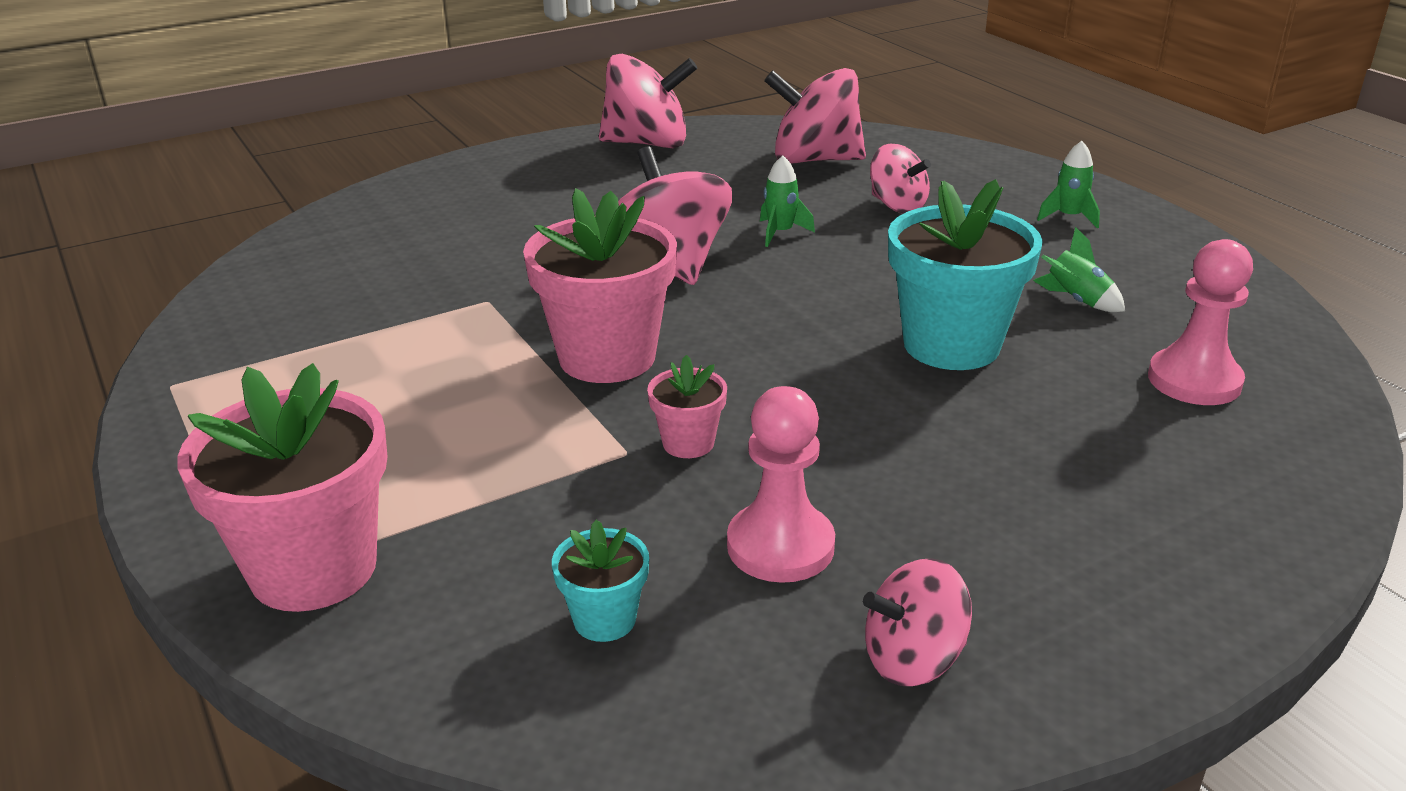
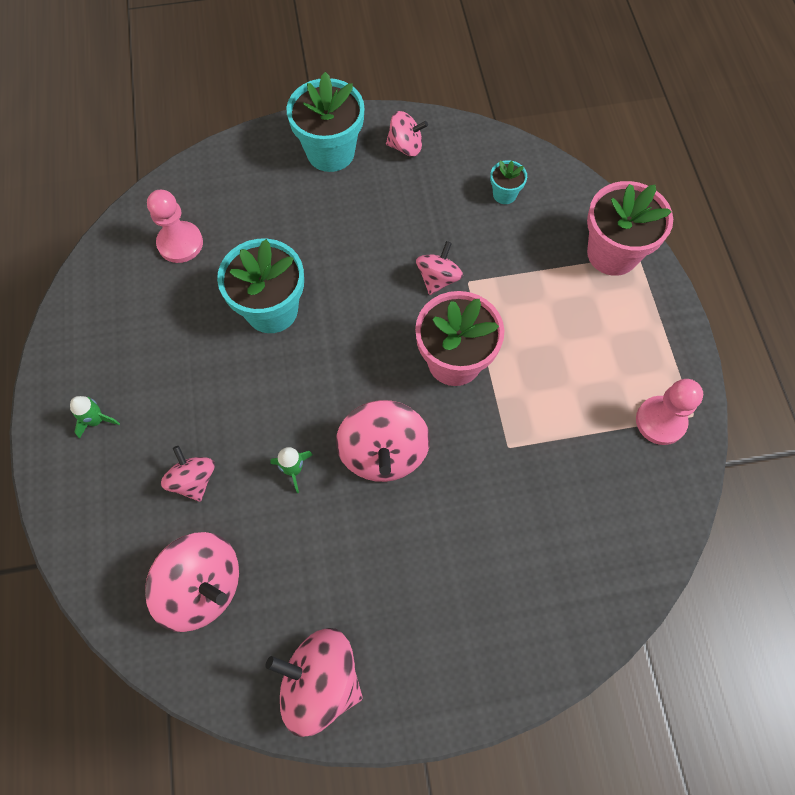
camera: 160 degrees left, 35 degrees up
(688, 443) = (438, 278): pink flower pot -> pink spinning top
(780, 546) = (426, 207): pink pawn -> pink pawn (660, 421)
(1076, 300) = (175, 326): green rocket -> none
(1081, 594) = (330, 152): none -> turquoise flower pot

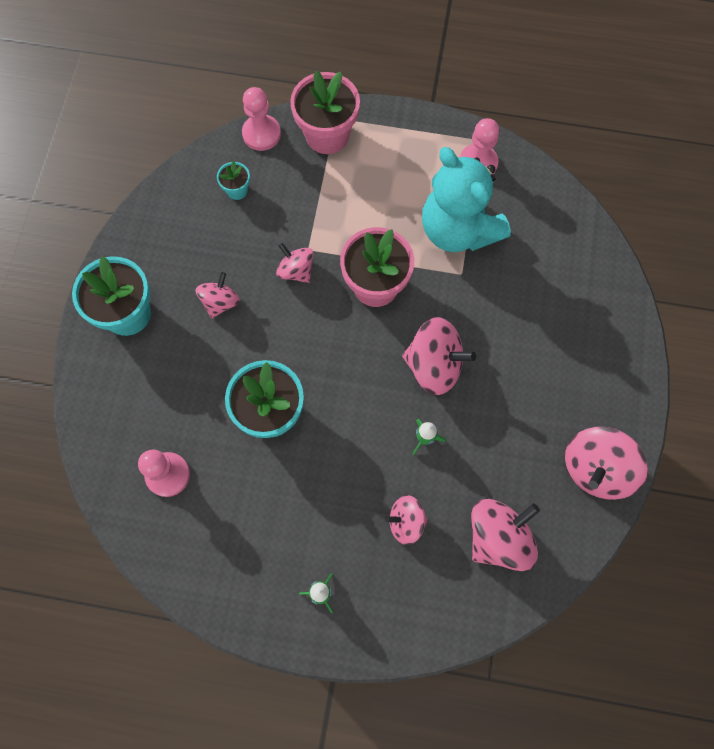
camera: 70 degrees left, 5 degrees up
(406, 146) = (151, 249): pink spinning top -> pink spinning top (220, 302)
(563, 426) = (458, 229): none -> turquoise teddy bear
(581, 193) = (261, 134): none -> pink pawn

